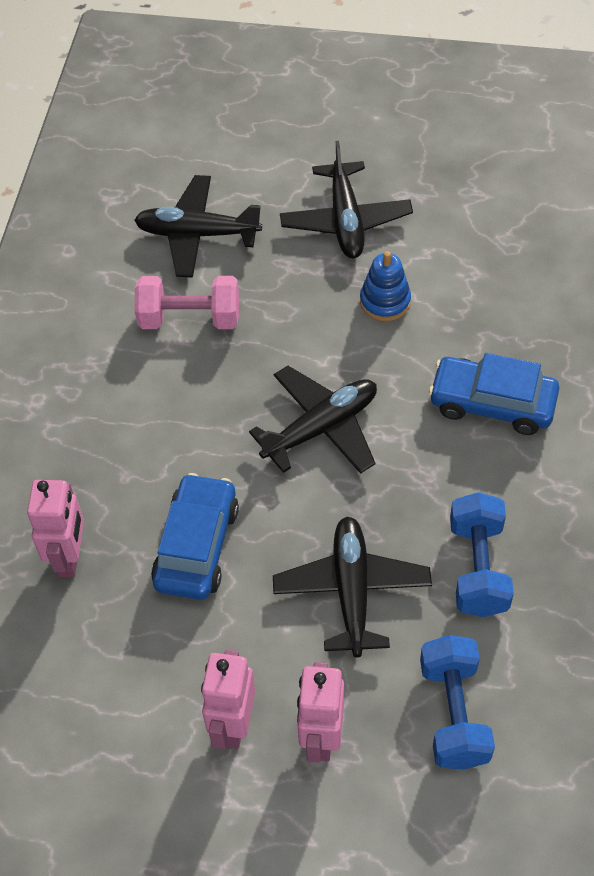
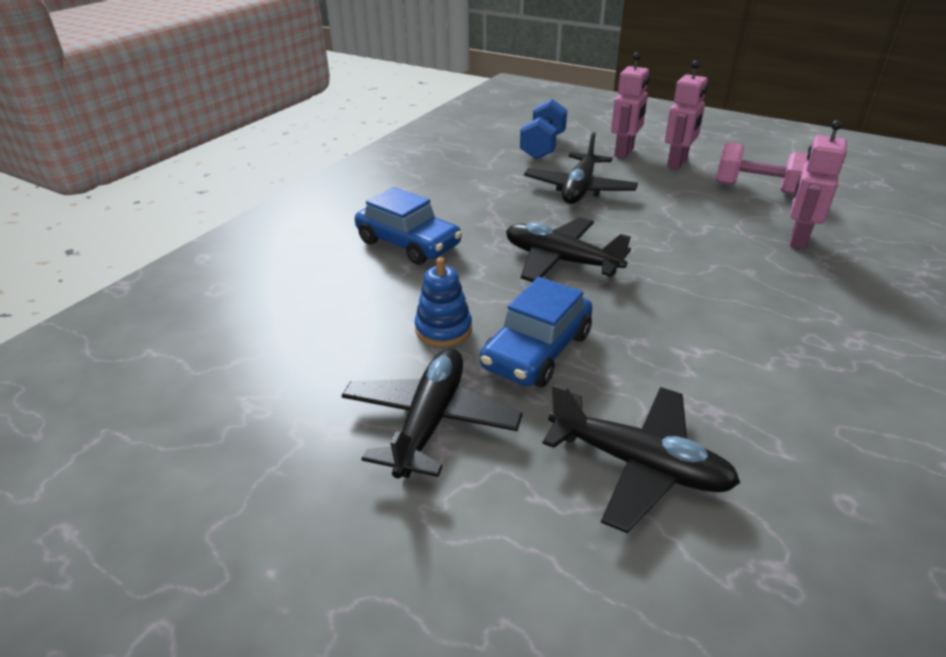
camera: 160 degrees left, 20 degrees down
(190, 318) = (668, 370): pink dumbbell -> pink dumbbell (757, 188)
(196, 546) = (689, 225): blue car -> blue car (537, 351)
(321, 428) = (561, 261): black plane -> black plane turned 45 degrees clockwise
(478, 568) = (488, 182): blue dumbbell -> none

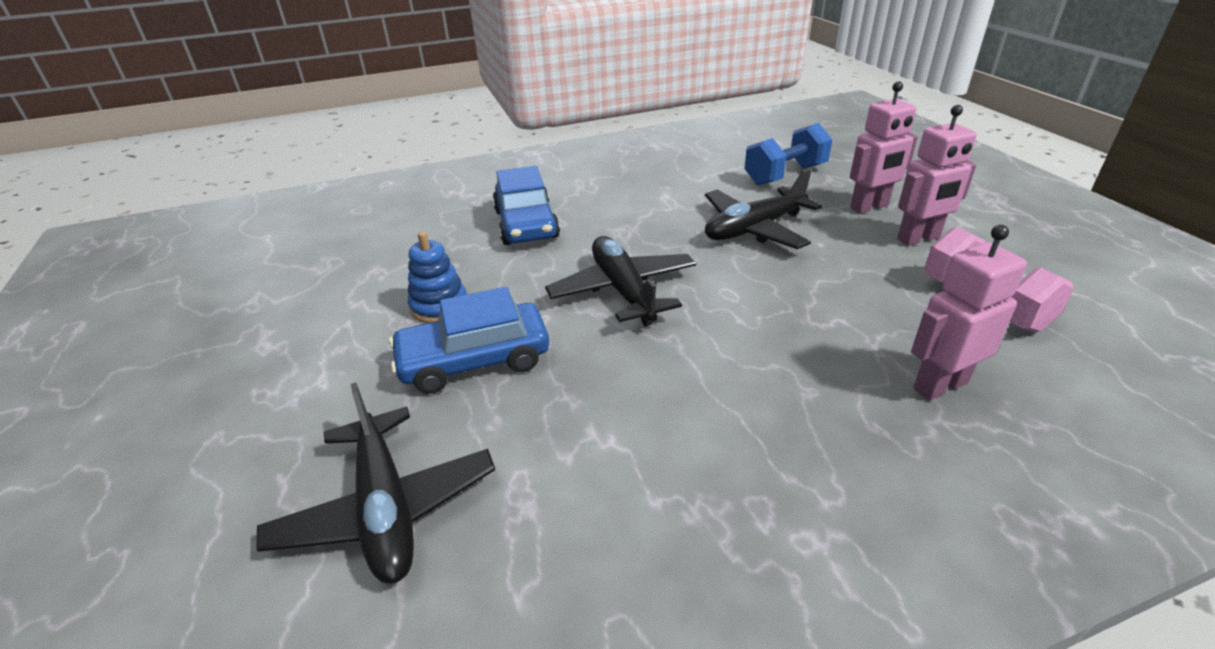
camera: 40 degrees right, 0 degrees up
(430, 421) = (319, 373): black plane -> none

